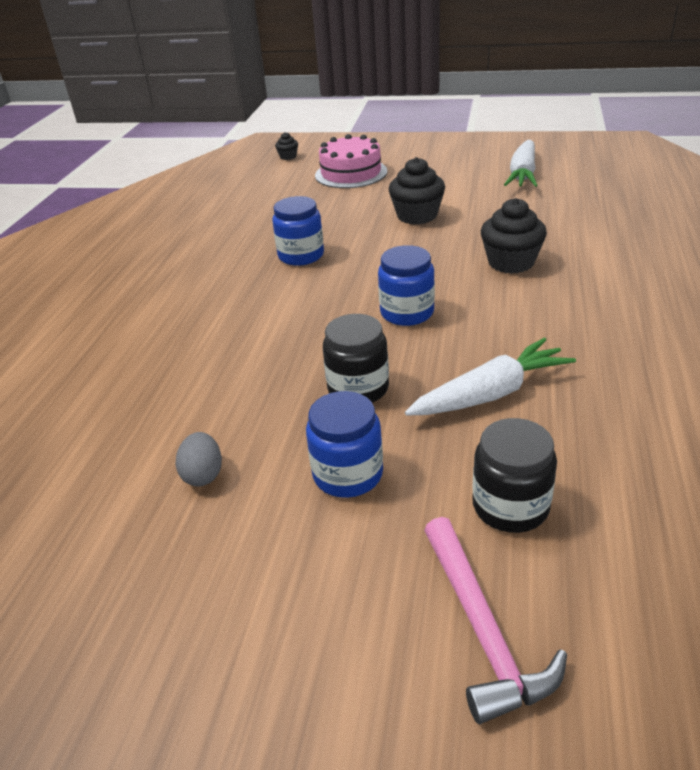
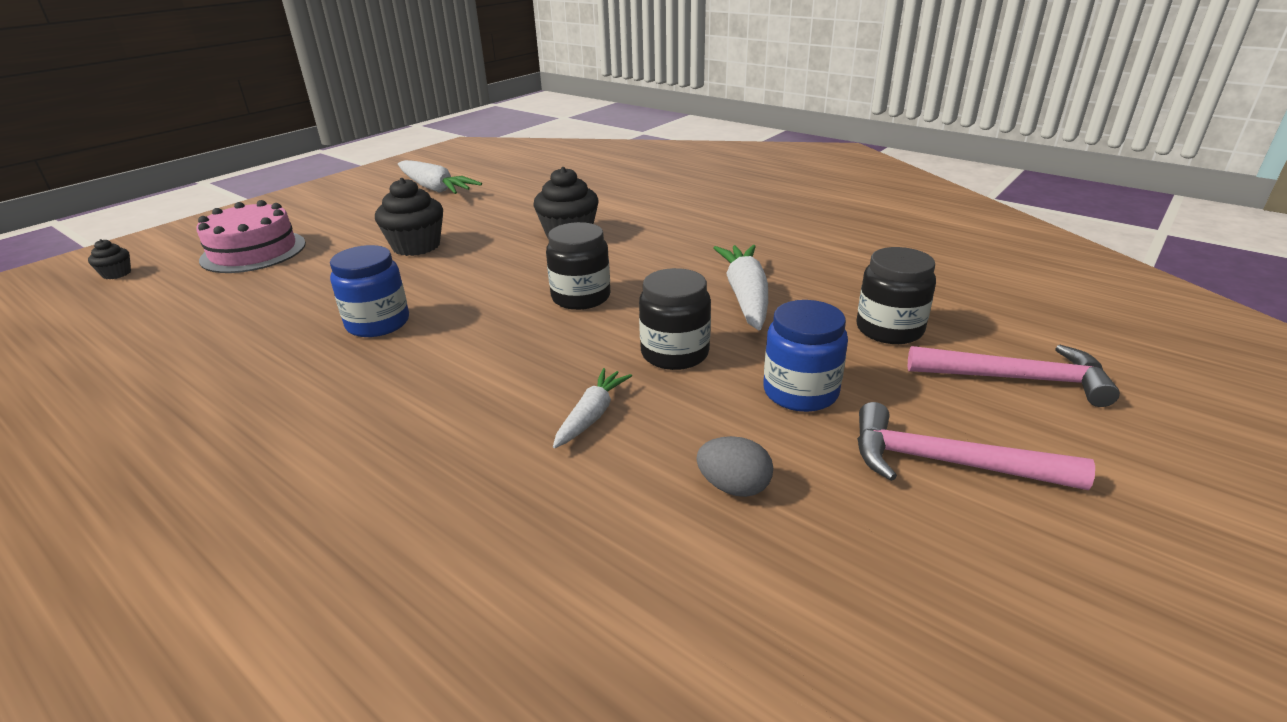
camera: 65 degrees left, 5 degrees down
(250, 382) = (592, 415): none -> white carrot
(294, 592) = (947, 462): none -> pink hammer
(407, 312) = (581, 297): blue jar -> black jar

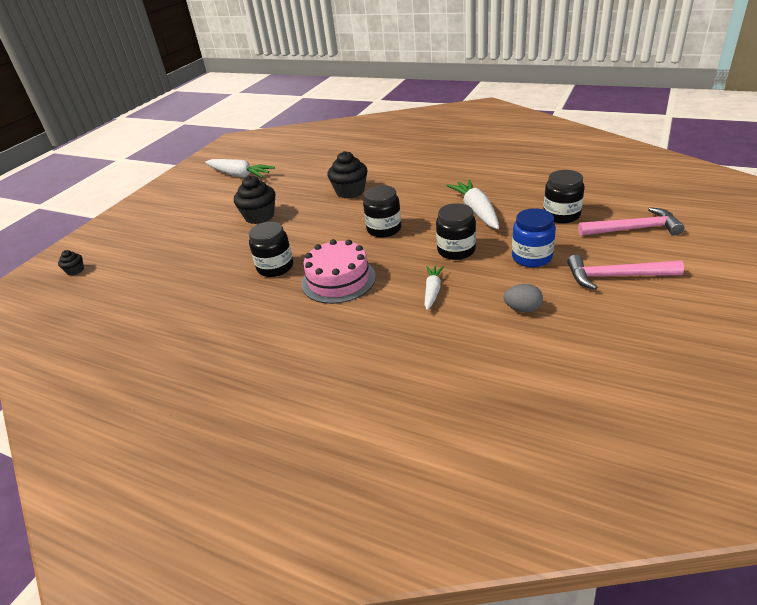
camera: 10 degrees left, 5 degrees up
(253, 251) = (154, 239): pink cake -> pink cake (338, 280)
(378, 323) = (275, 267): blue jar -> black jar

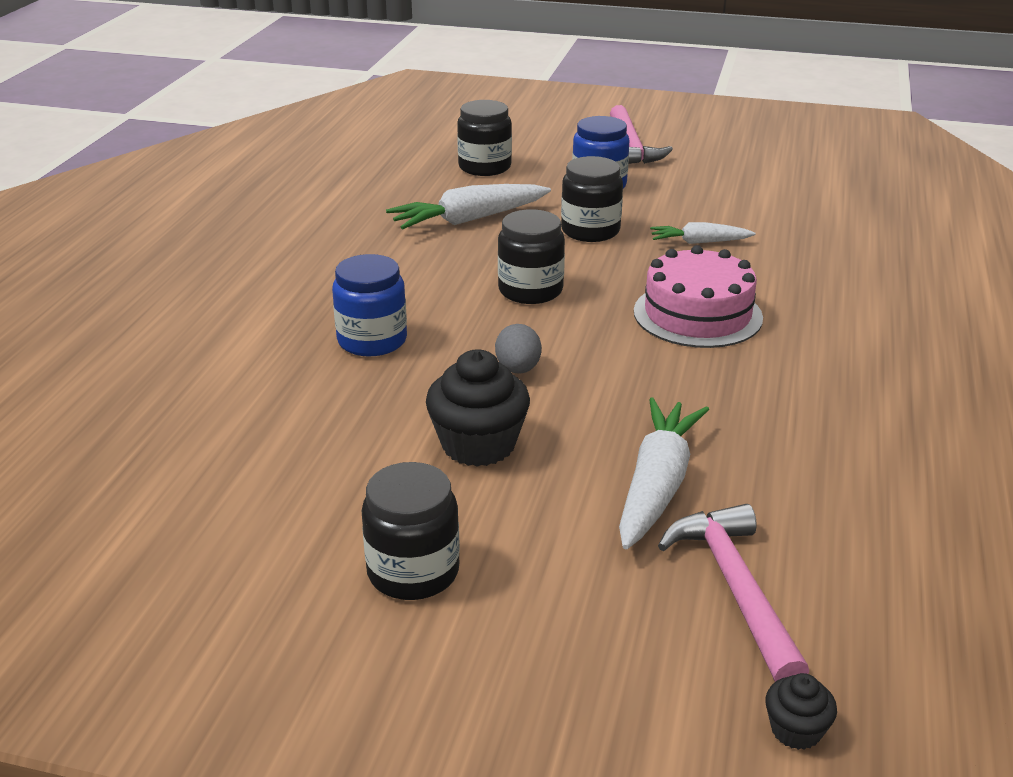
camera: 105 degrees left, 5 degrees down
(239, 175) = (217, 539): white carrot -> white carrot (657, 485)
(275, 267) = (679, 383): black jar -> black jar (413, 572)
(350, 191) = (372, 340): black cupcake -> blue jar
(522, 309) = (715, 191): grey egg -> grey egg (518, 369)
(634, 229) = (522, 133): pink hammer -> pink hammer (735, 588)

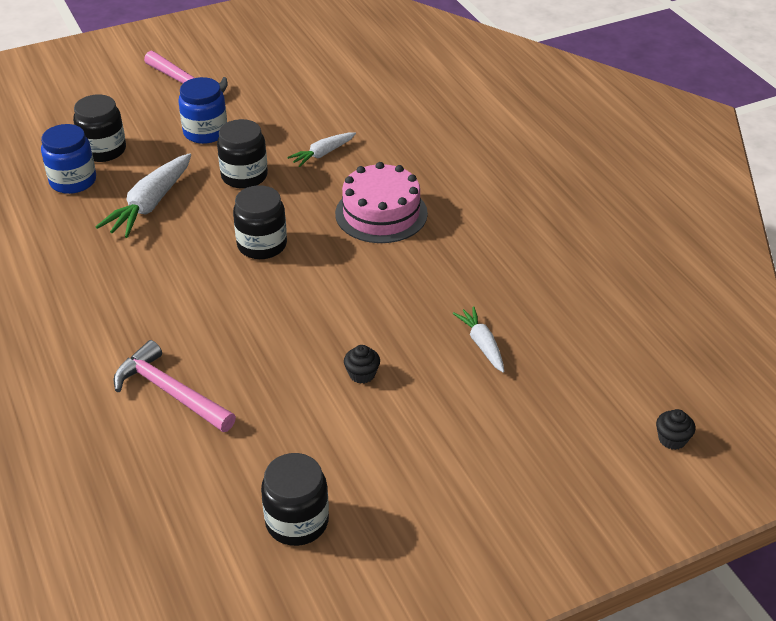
camera: 40 degrees left, 10 degrees up
(372, 340) = (208, 337): blue jar -> blue jar (73, 181)
(413, 572) = (421, 472): black jar -> black jar (297, 521)
(478, 445) = (362, 374): black cupcake -> black cupcake, size x0.50
(518, 369) = (323, 309): grey egg -> none
(657, 485) = (482, 344): white carrot -> white carrot, size x0.59
(735, 588) = (578, 383): pink hammer -> pink hammer (170, 392)

